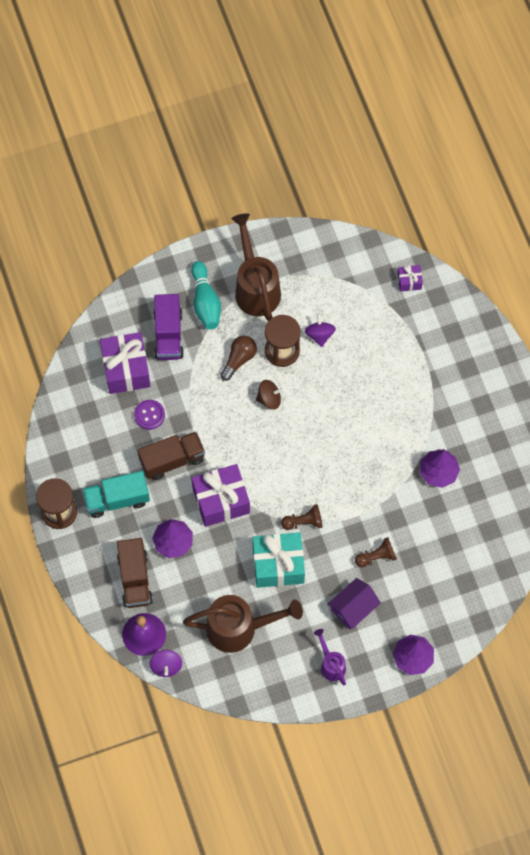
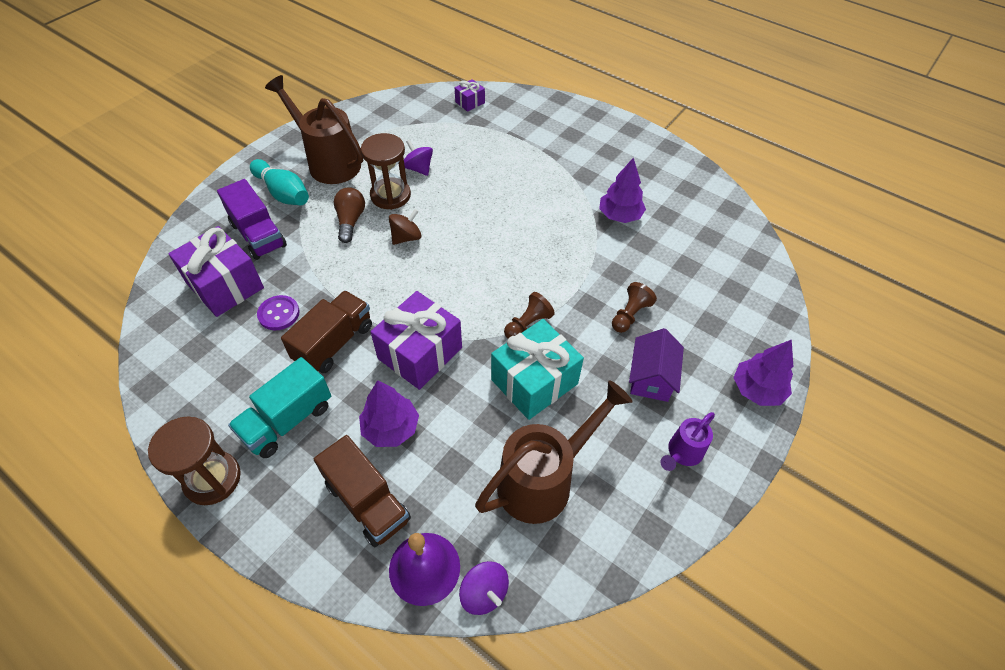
camera: 35 degrees left, 15 degrees down
(331, 664) = (682, 453): purple watering can -> purple watering can turned 75 degrees counterclockwise

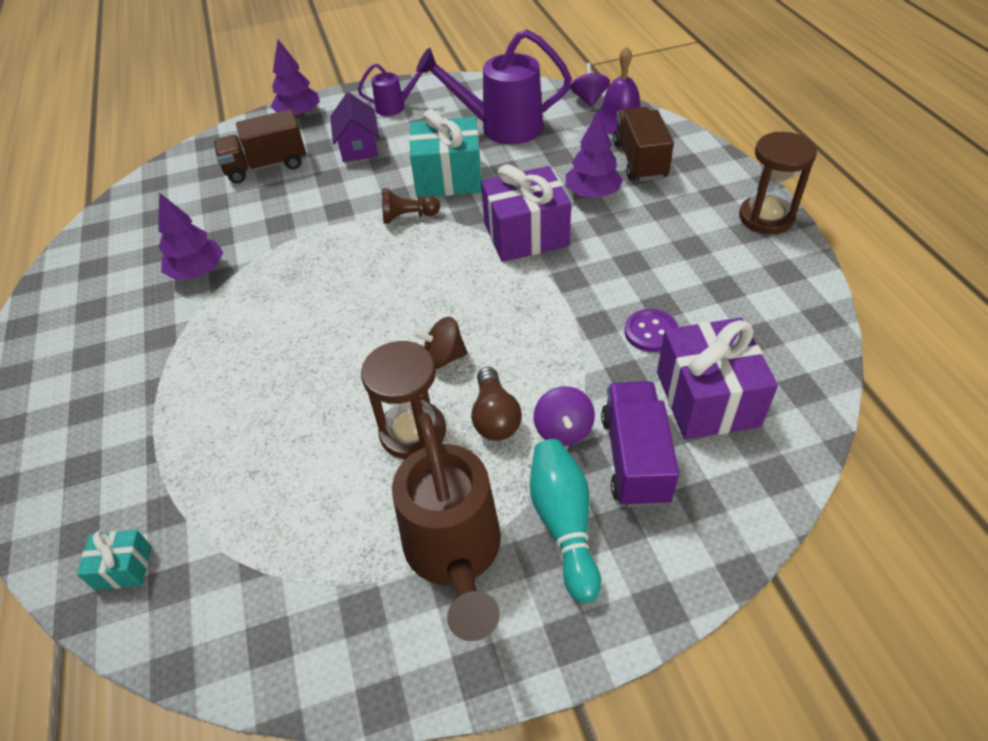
camera: 140 degrees left, 5 degrees down
(287, 420) = (682, 232): turquoise truck -> none
(334, 343) = (604, 276): brown truck -> brown truck (266, 166)
(350, 221) = (495, 417): brown light bulb -> brown light bulb turned 45 degrees counterclockwise
(418, 168) = (336, 460): purple spinning top -> purple spinning top (563, 430)
(470, 102) = (123, 567): purple gift -> turquoise gift
(543, 480) = (502, 128): brown watering can -> purple watering can
(629, 315) = (316, 188): brown pawn -> none
(651, 377) = (358, 147): purple house -> purple house turned 60 degrees counterclockwise

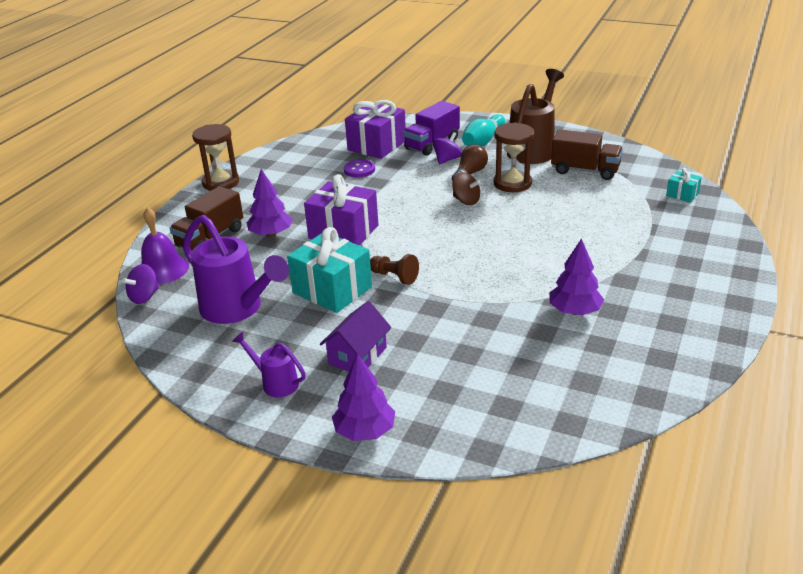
camera: 140 degrees left, 15 degrees down
(266, 166) = (452, 381): brown truck -> brown truck (585, 171)

